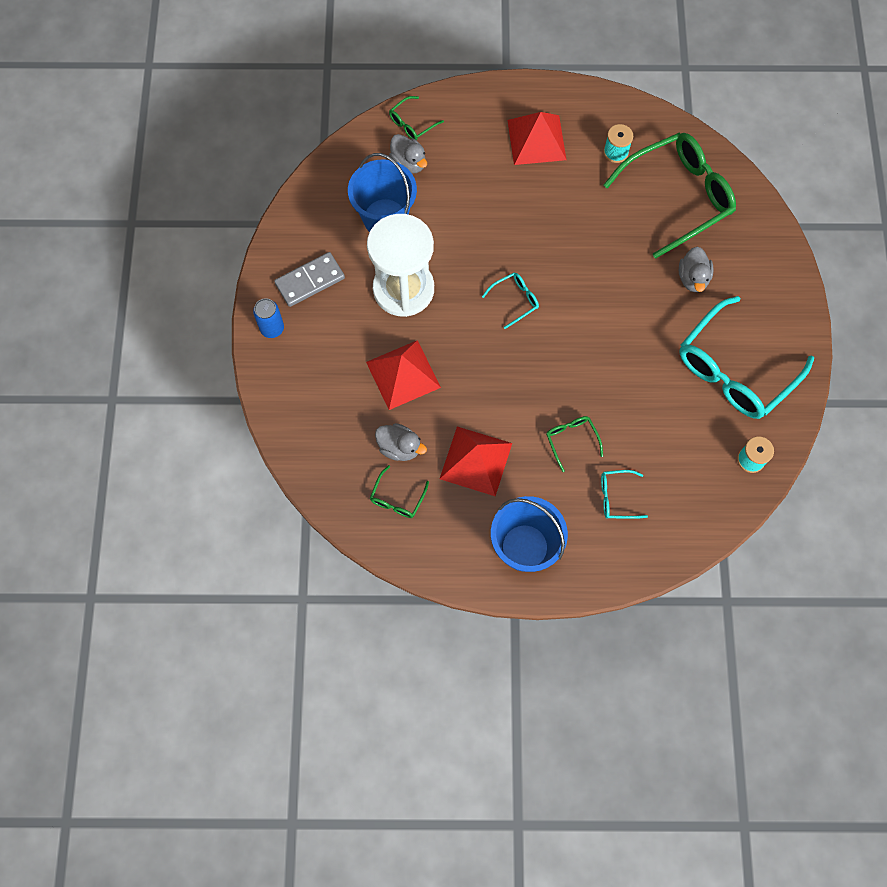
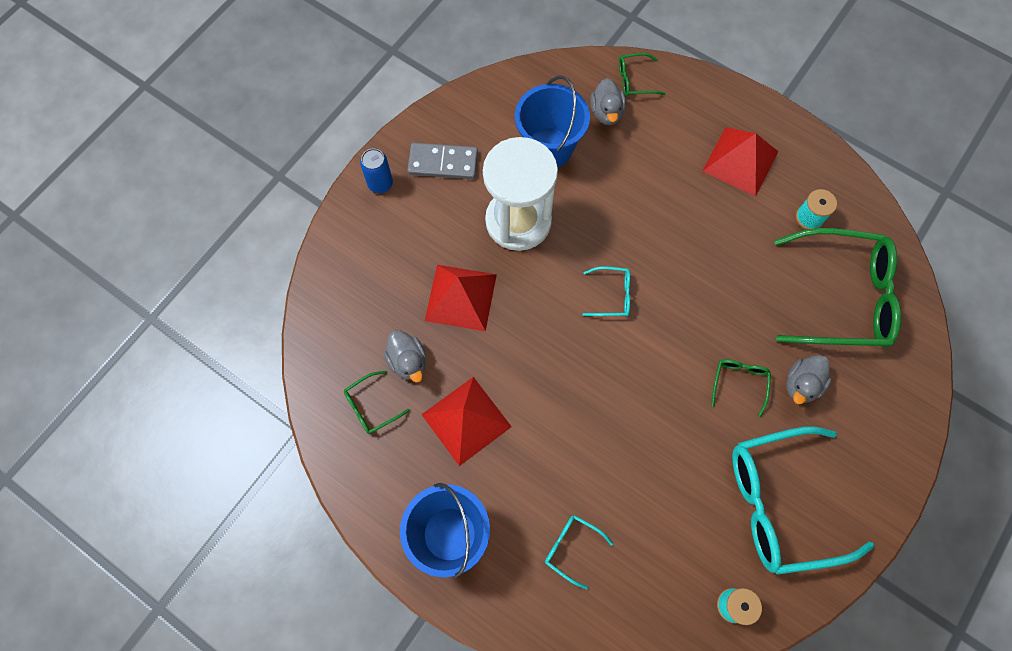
camera: 35 degrees right, 0 degrees up
(571, 440) = (569, 462): green glasses -> green glasses (739, 383)

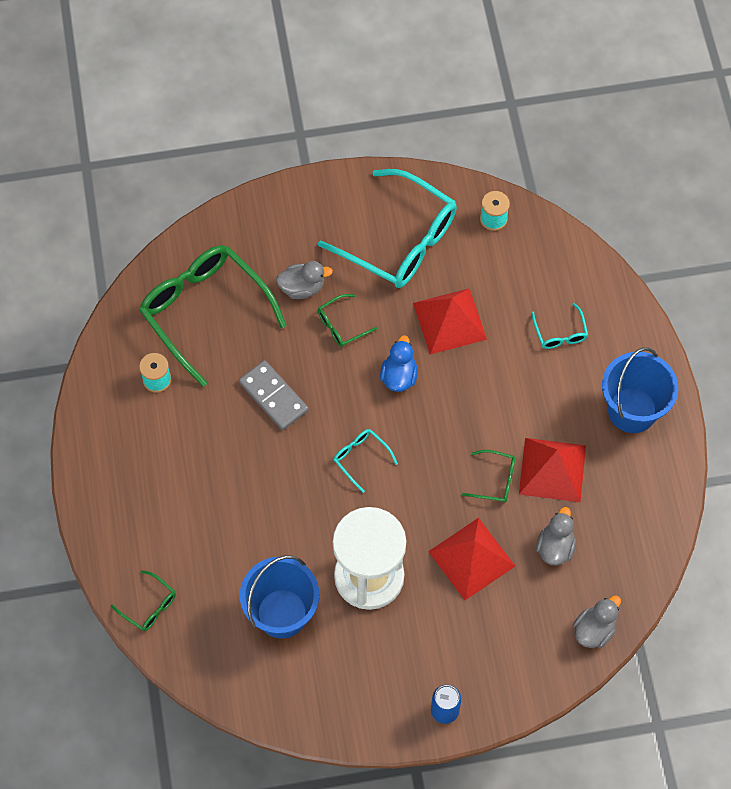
camera: 135 degrees left, 5 degrees down
(371, 406) = (611, 539): green glasses -> green glasses (495, 480)
(443, 163) = (377, 681): grey domino -> grey domino (273, 396)
(606, 113) = (204, 600): grey duck -> grey duck (594, 630)
(654, 384) = (399, 376): none -> blue duck
(740, 161) = (152, 464): red pyramid -> red pyramid (449, 321)

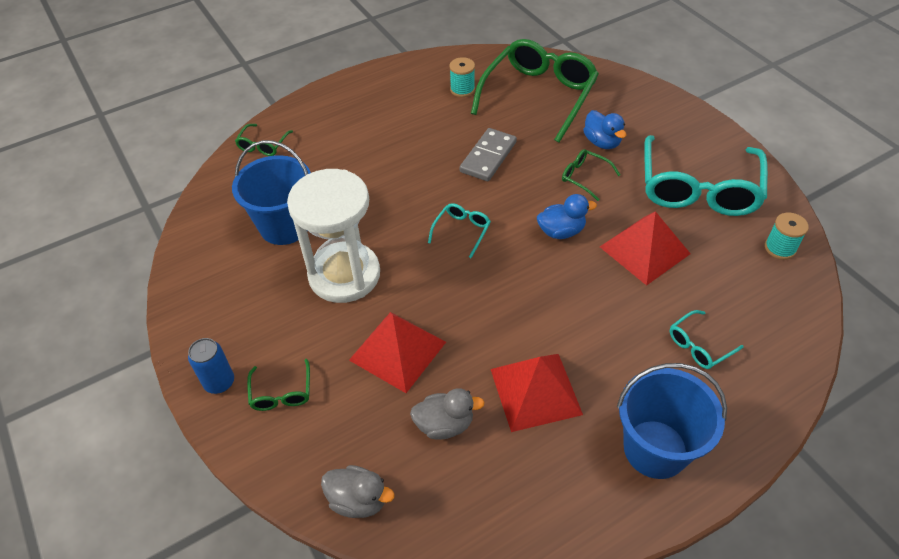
camera: 70 degrees right, 15 degrees down
(302, 287) = (602, 142): grey duck -> blue duck
(495, 480) = (495, 343): green glasses -> green glasses (281, 393)

